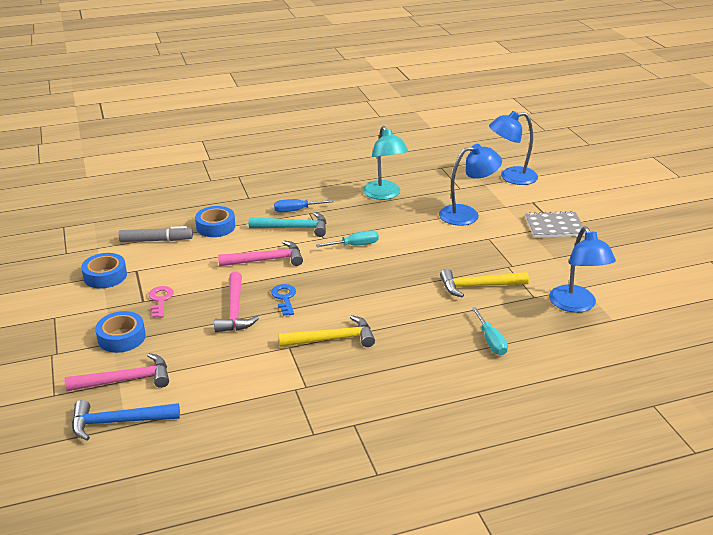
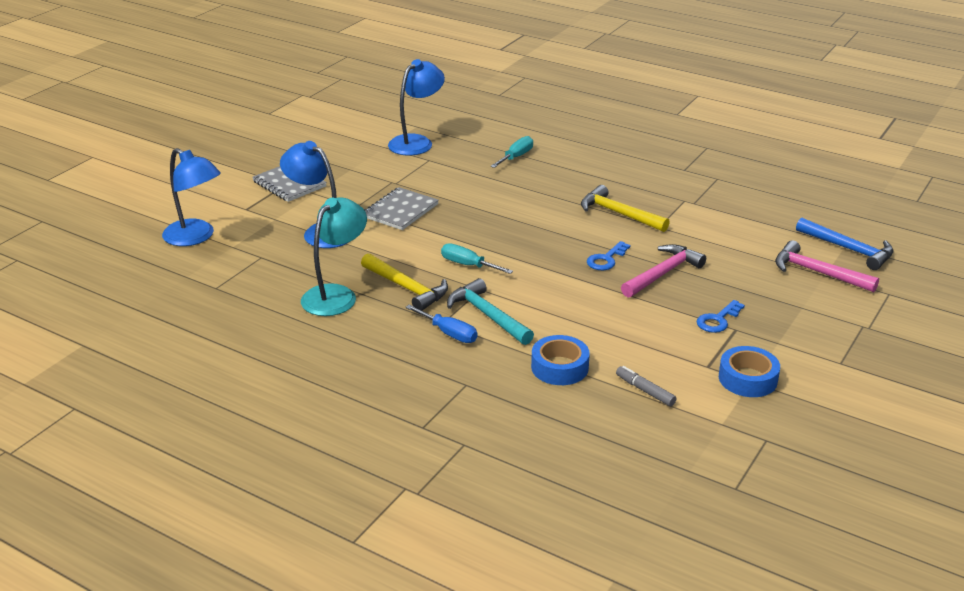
camera: 130 degrees left, 0 degrees up
(121, 337) = (790, 306): blue tape -> none
(156, 240) = (645, 391): grey marker -> grey marker, size x0.66
(160, 300) = (718, 320): pink key -> blue key
(266, 260) = (568, 300): pink hammer -> none
(460, 251) = (400, 211): none -> grey notebook
(478, 286) = (448, 184): yellow hammer -> yellow hammer (407, 288)

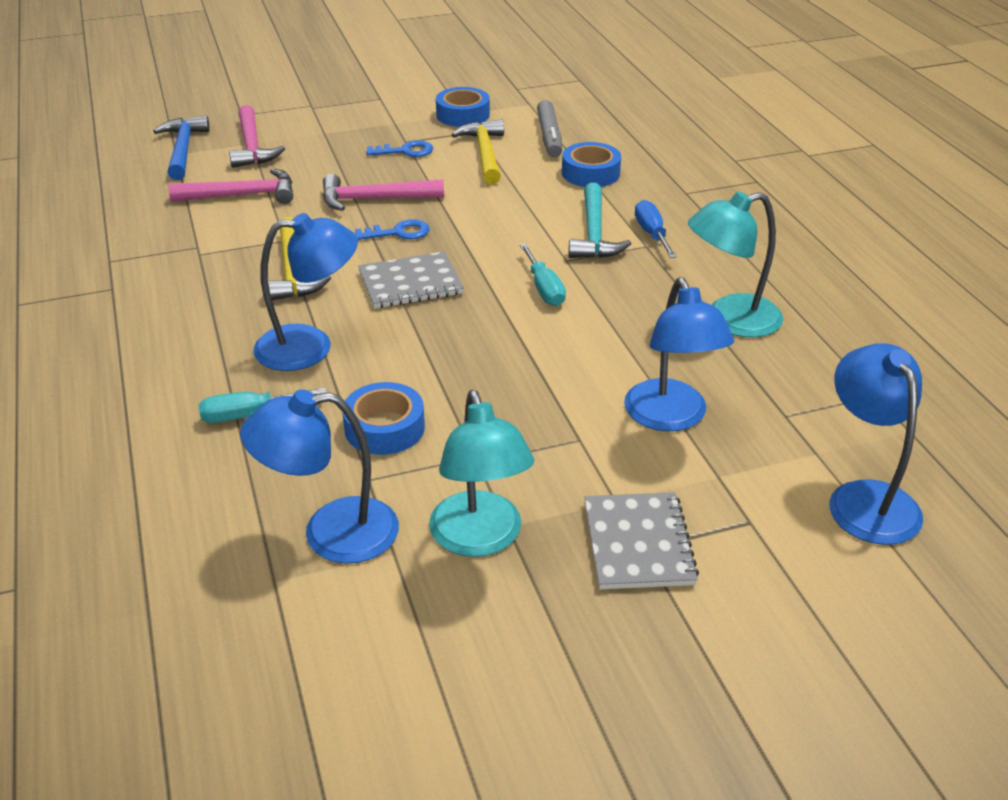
camera: 140 degrees left, 5 degrees up
(356, 162) = (480, 539): none -> turquoise lamp
(400, 211) = (528, 400): grey notebook -> grey notebook (410, 283)
(407, 288) = (642, 293): yellow hammer -> yellow hammer (484, 153)
(450, 176) = (384, 428): none -> blue tape
(540, 188) = (310, 347): none -> blue lamp
(645, 391) = (549, 136): grey marker -> grey marker, size x1.52
(741, 239) = (242, 195): none -> pink hammer

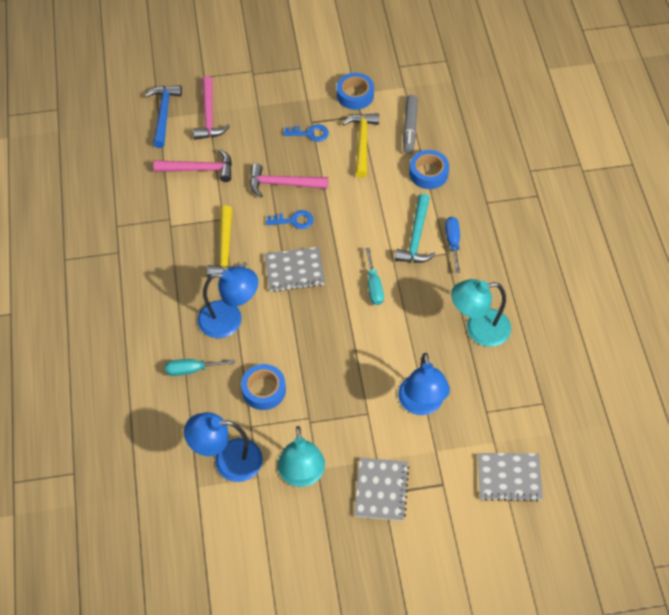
camera: 10 degrees right, 20 degrees up
(865, 498) = (509, 477): blue lamp -> grey notebook

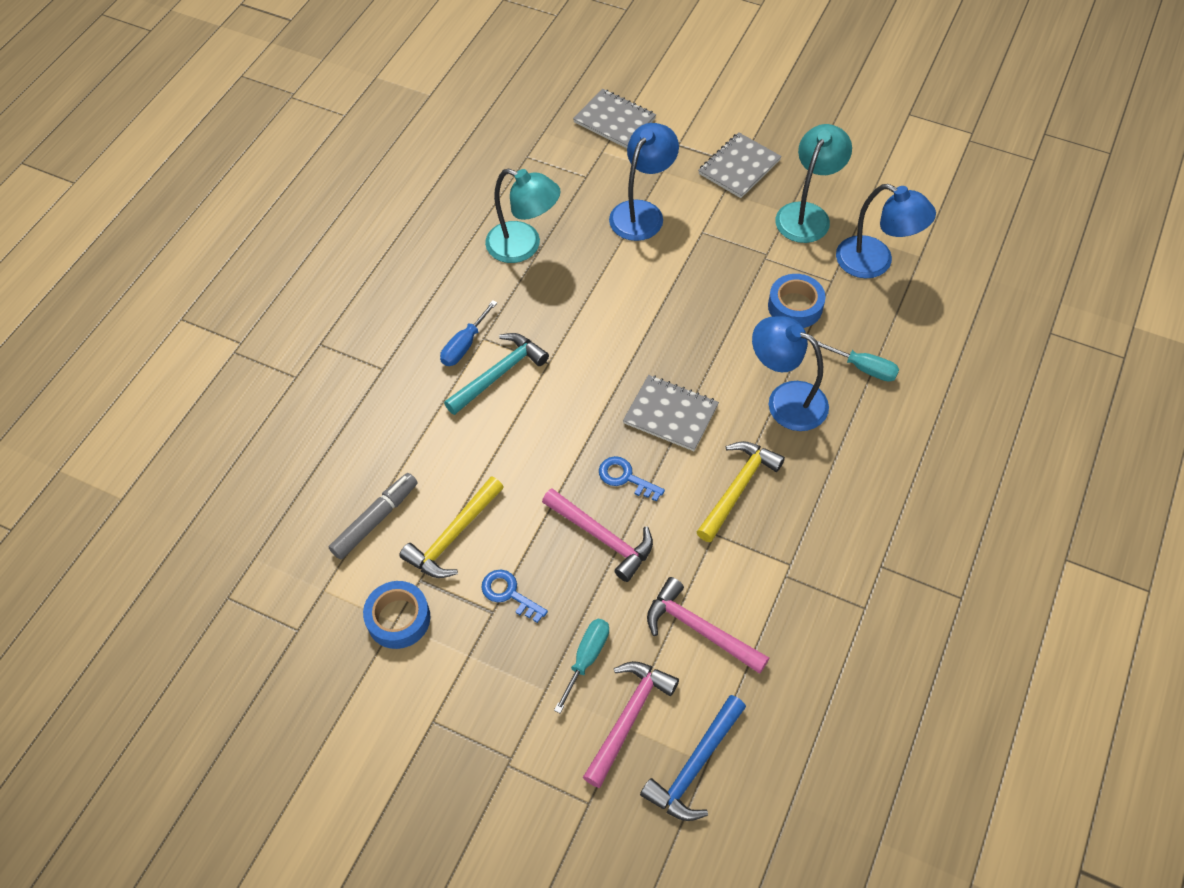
camera: 145 degrees left, 0 degrees up
(374, 286) = (594, 347): turquoise screwdriver -> turquoise screwdriver (586, 658)
(428, 173) = (412, 443): blue tape -> none

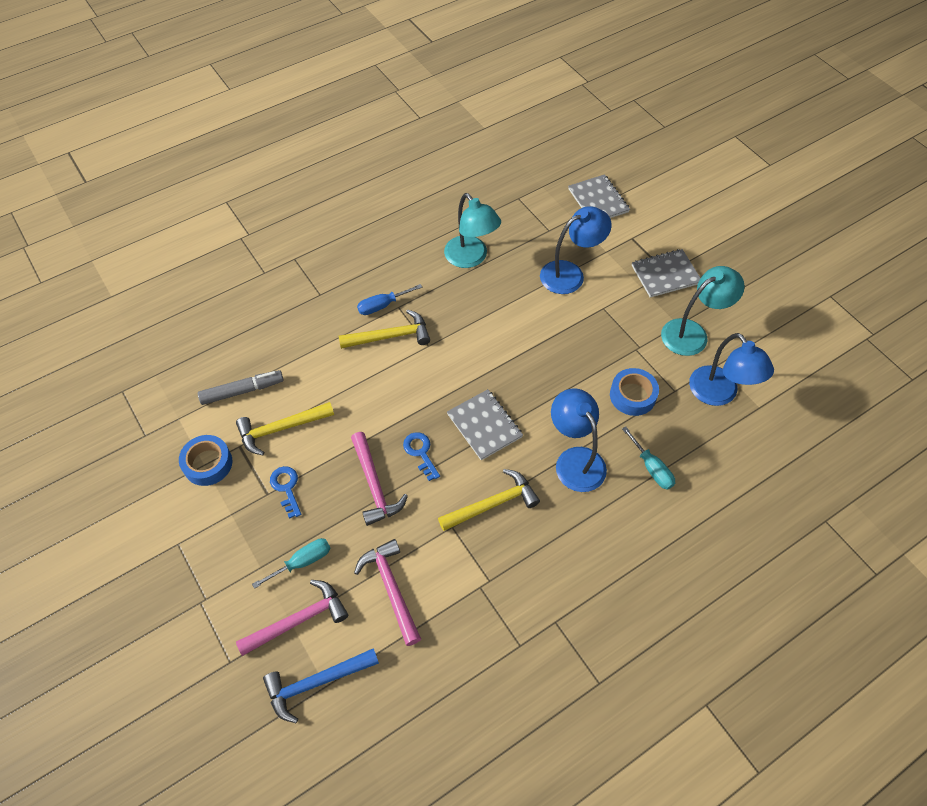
camera: 30 degrees right, 0 degrees up
(499, 374) = (390, 336): turquoise hammer -> yellow hammer

